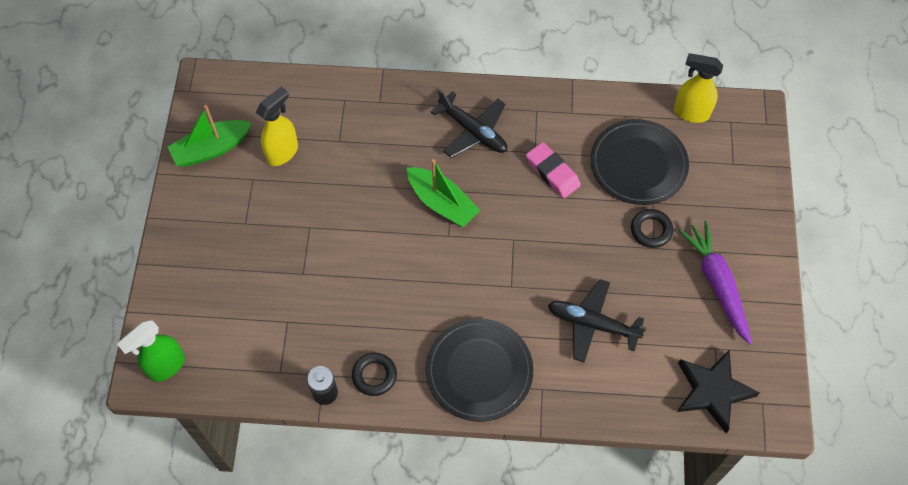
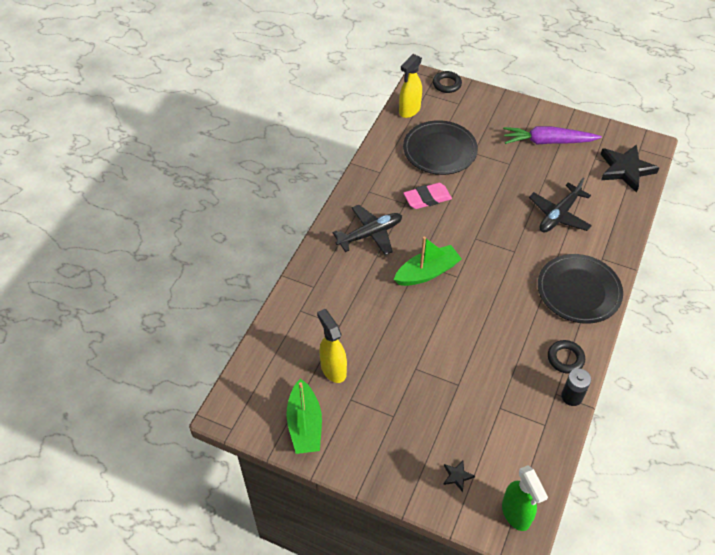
camera: 70 degrees left, 10 degrees down
(193, 300) = (457, 476): none -> black star
(651, 230) = (495, 161): black ring -> black ring (446, 84)

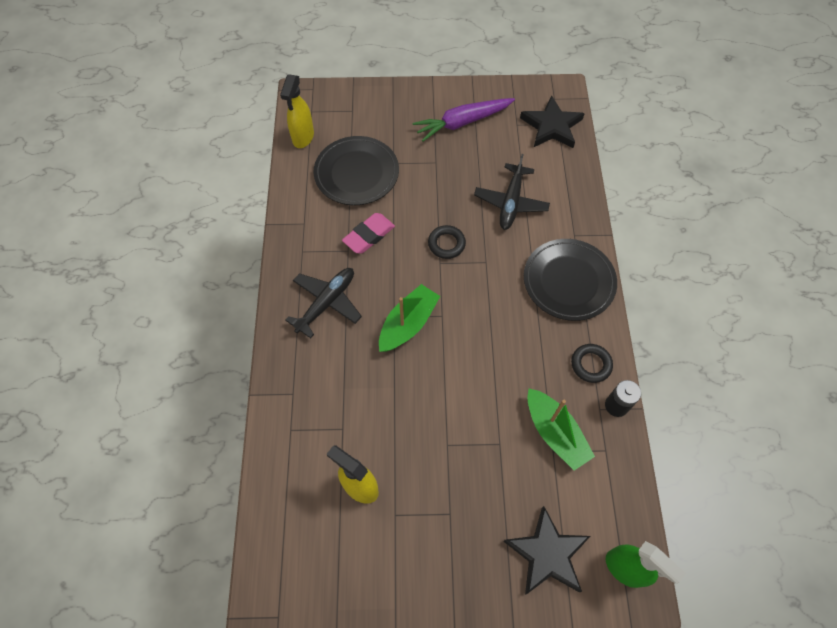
camera: 25 degrees left, 10 degrees up
(305, 424) = (359, 571): green boat -> green boat (555, 433)
(446, 84) = (329, 92): black ring -> black ring (446, 244)
(457, 476) = (547, 553): black star -> black star, size x2.31

